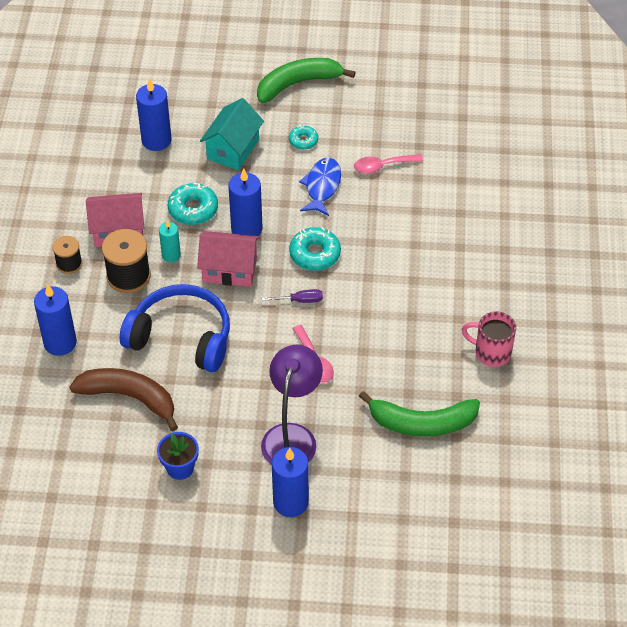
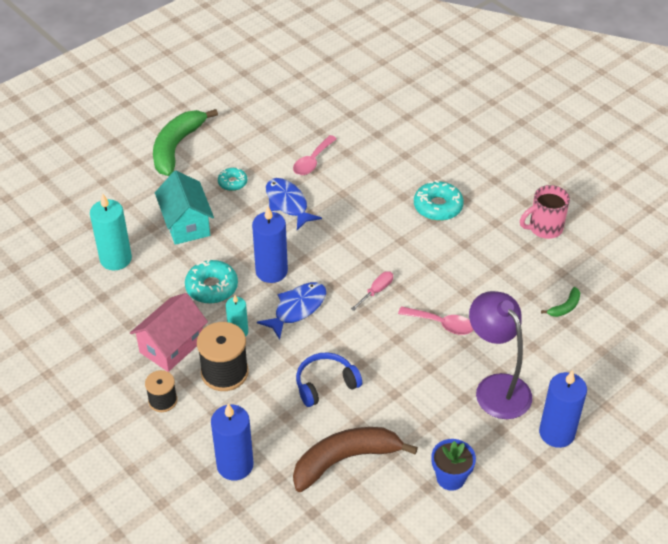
camera: 45 degrees left, 5 degrees down
(156, 140) = (116, 259): blue candle -> turquoise candle
(181, 337) = (325, 384): blue headphones -> blue headphones, size x0.57
(229, 270) = (297, 309): pink house -> blue fish
(300, 300) = (376, 291): purple screwdriver -> pink screwdriver
(315, 254) = (344, 252): turquoise donut -> turquoise donut (438, 206)
(422, 423) = (565, 307): green banana -> green banana, size x0.44

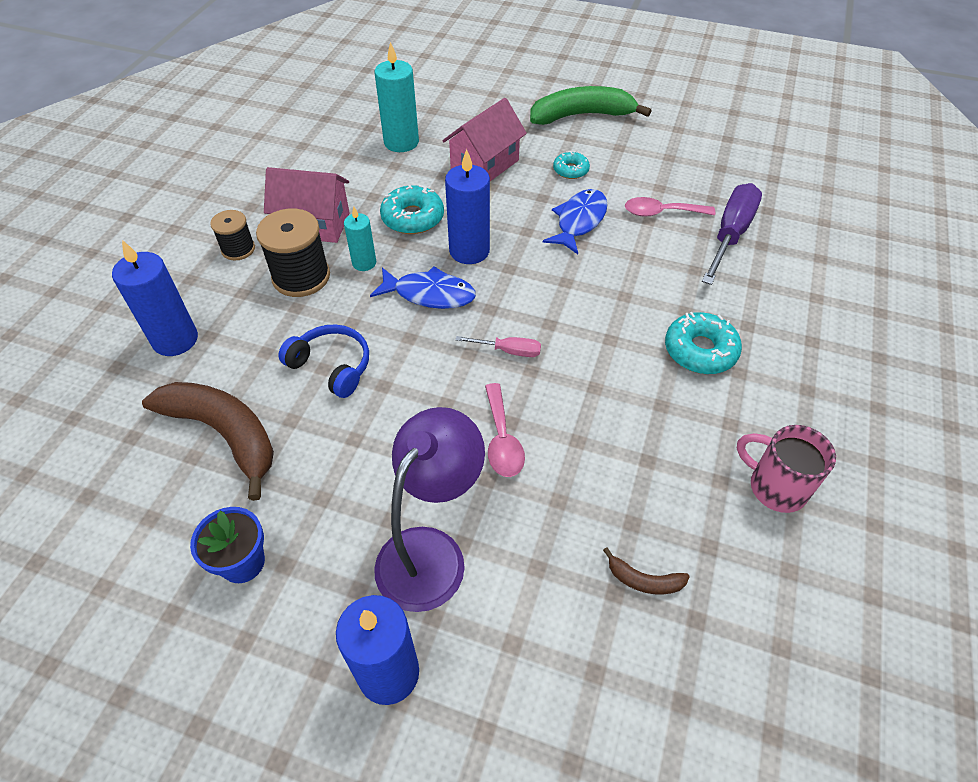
camera: 60 degrees right, 5 degrees up
(186, 224) = (485, 165): turquoise house -> pink house
(357, 142) = (730, 234): none -> purple screwdriver
(565, 307) = (644, 580): green banana -> brown banana

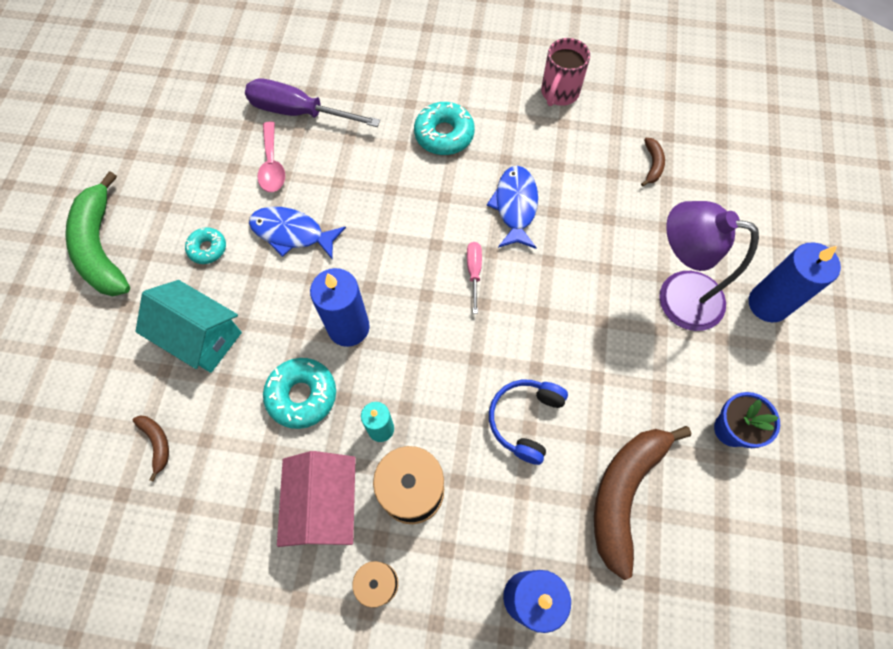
camera: 100 degrees left, 15 degrees up
(401, 142) = (157, 443): turquoise candle -> brown banana
(430, 294) = (416, 352): blue fish -> blue fish (515, 206)
(485, 165) = (201, 337): pink house -> turquoise house
(502, 440) = (567, 263): pink spoon -> none

